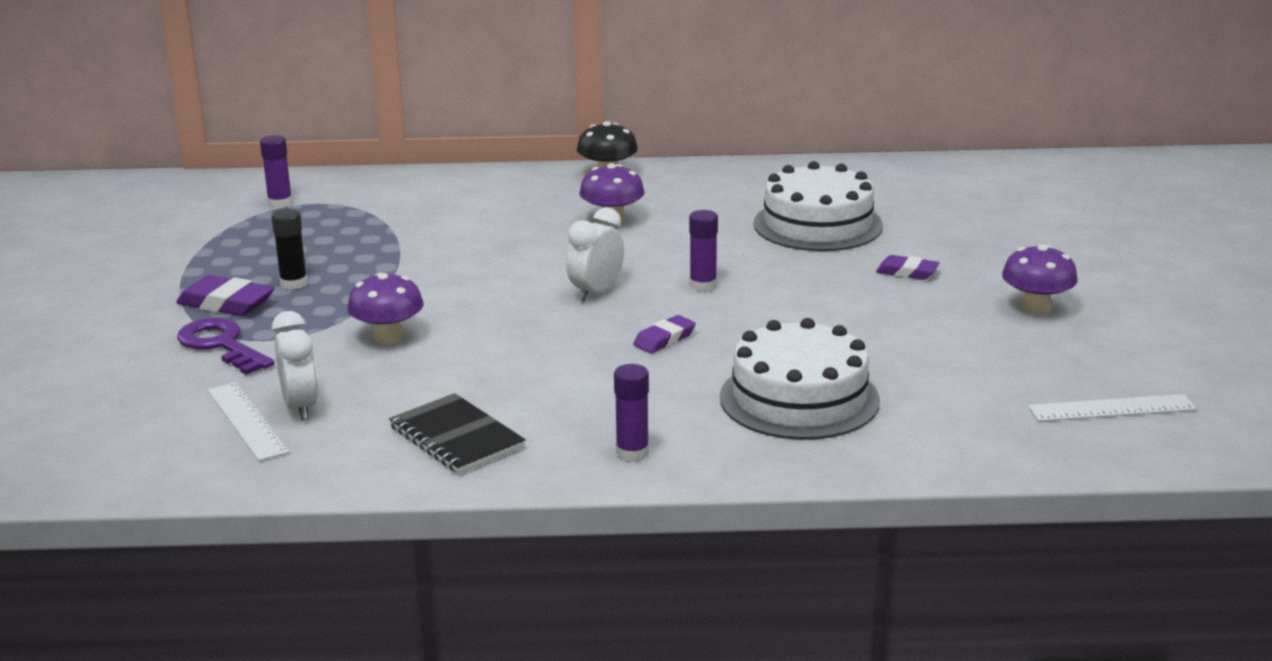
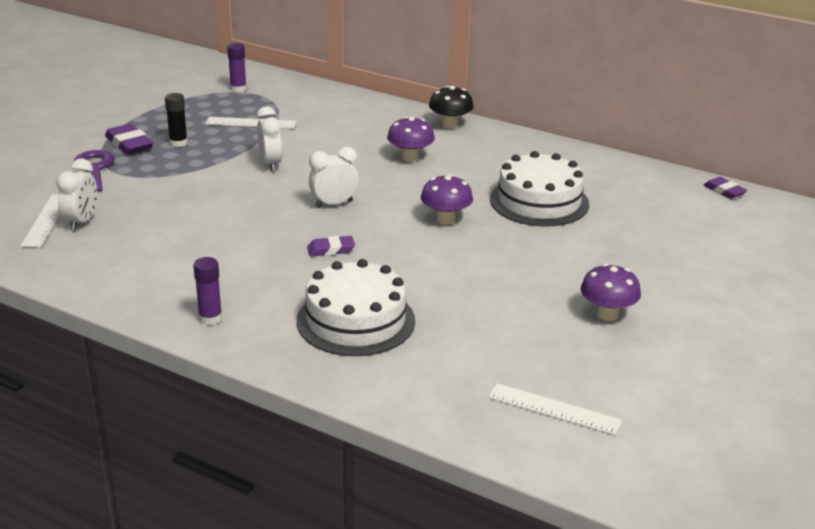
camera: 30 degrees right, 5 degrees up
(357, 236) = (251, 123): none -> white ruler
(388, 337) = (181, 194): purple mushroom -> purple mushroom (445, 219)
(454, 274) = (270, 164): none -> white clock
(456, 437) = (133, 270): black notebook -> none
(703, 285) = (404, 221): purple glue stick -> none
(907, 272) = (552, 256): purple eraser -> purple eraser (724, 191)

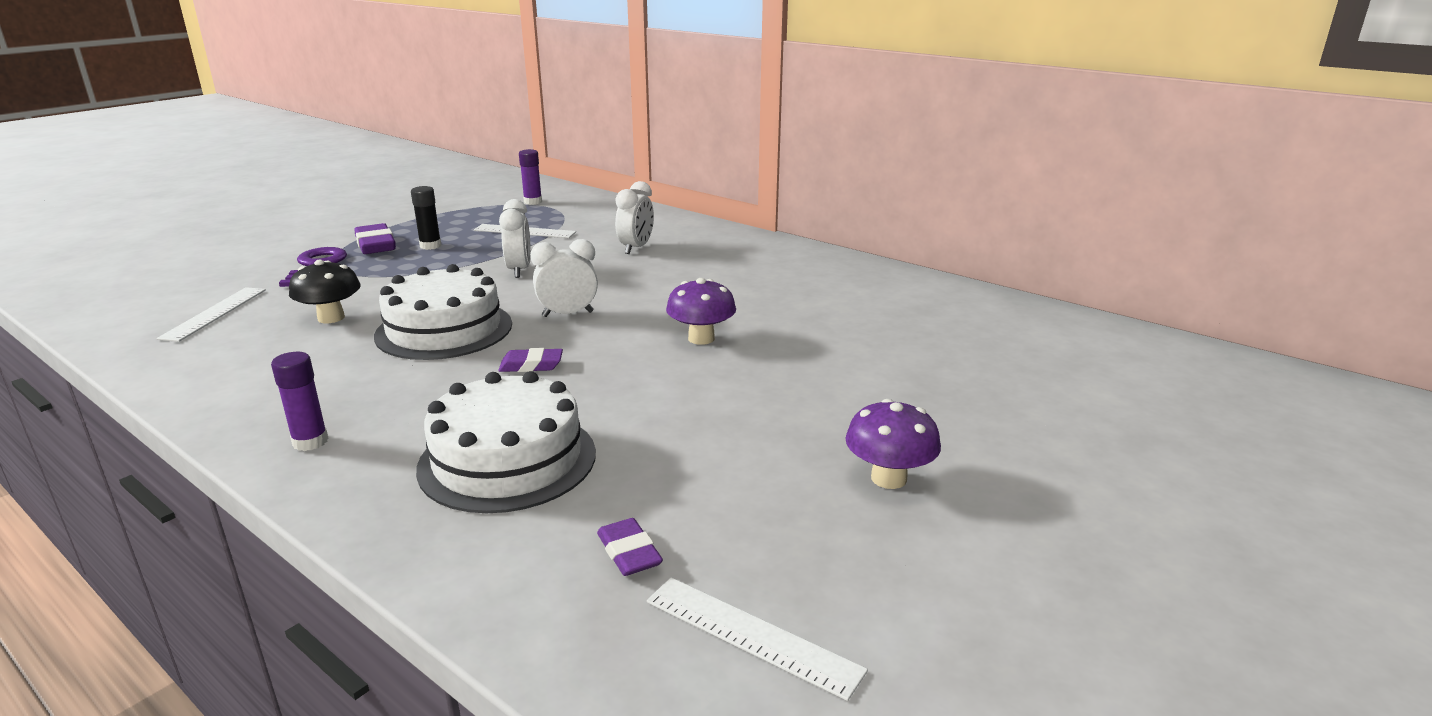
camera: 10 degrees right, 5 degrees down
(81, 222) = (253, 317): white clock -> white clock (636, 248)
(410, 157) = (689, 271): purple mushroom -> none
(450, 125) = (753, 242): black mushroom -> black mushroom (331, 318)
(539, 201) = (834, 325): white cake -> white cake (444, 330)
(724, 191) = (1093, 326): purple eraser -> purple eraser (629, 553)

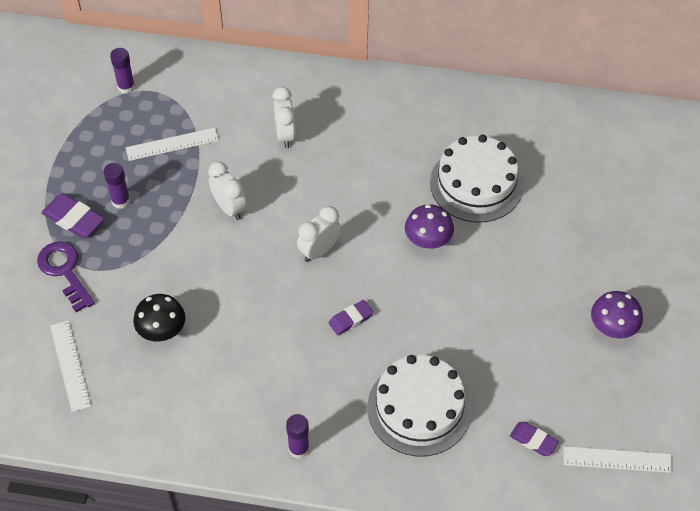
camera: 30 degrees left, 30 degrees up
(430, 246) = (121, 201): black glue stick -> purple glue stick
(444, 330) = (256, 307): white cake -> white cake (476, 184)

